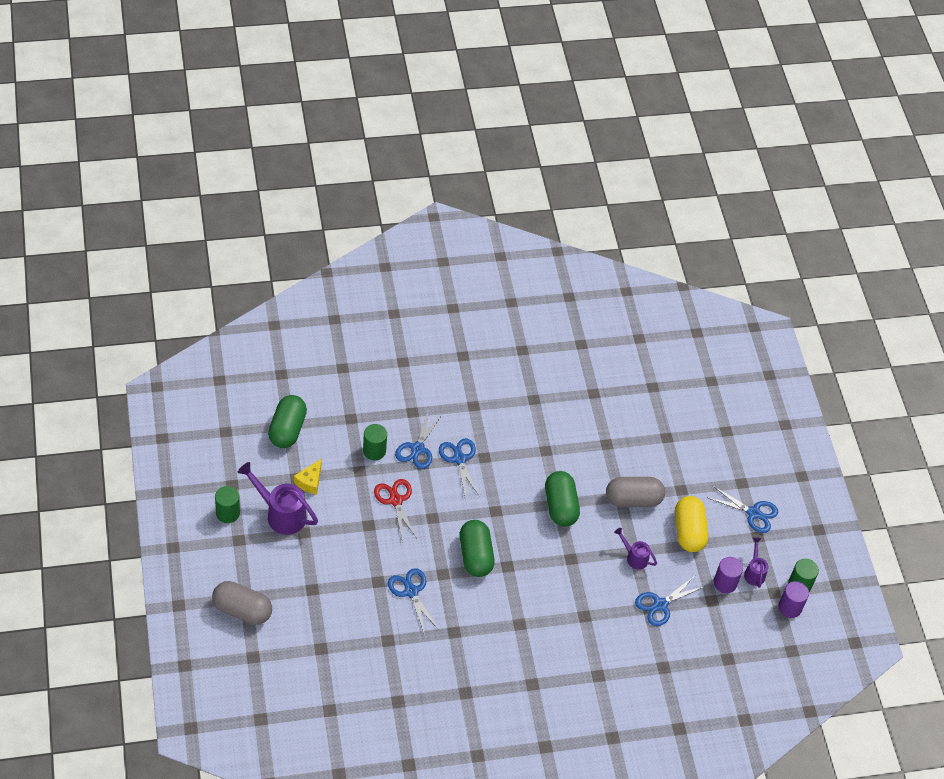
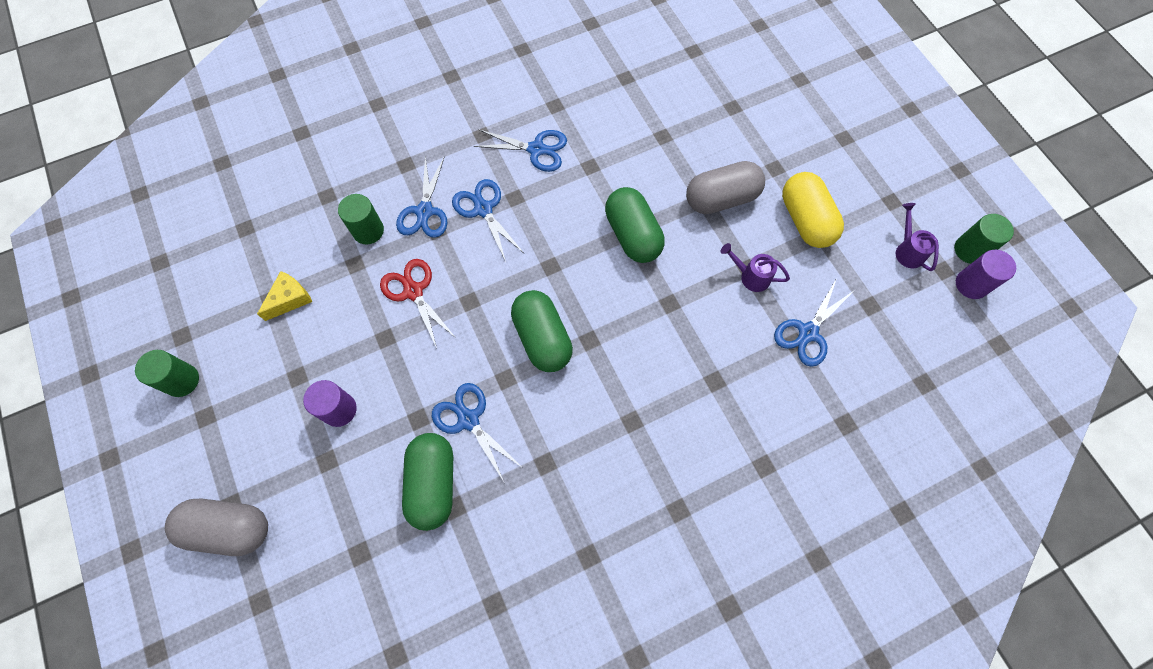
camera: 10 degrees left, 15 degrees up
(281, 514) = (259, 359): purple watering can -> none
(287, 429) = (244, 235): green capsule -> green capsule (433, 483)
(310, 481) = (290, 299): yellow cheese -> yellow cheese turned 150 degrees counterclockwise
(725, 583) = (877, 276): purple cylinder -> purple cylinder (339, 410)
(753, 513) = (874, 172): blue scissors -> blue scissors (536, 149)

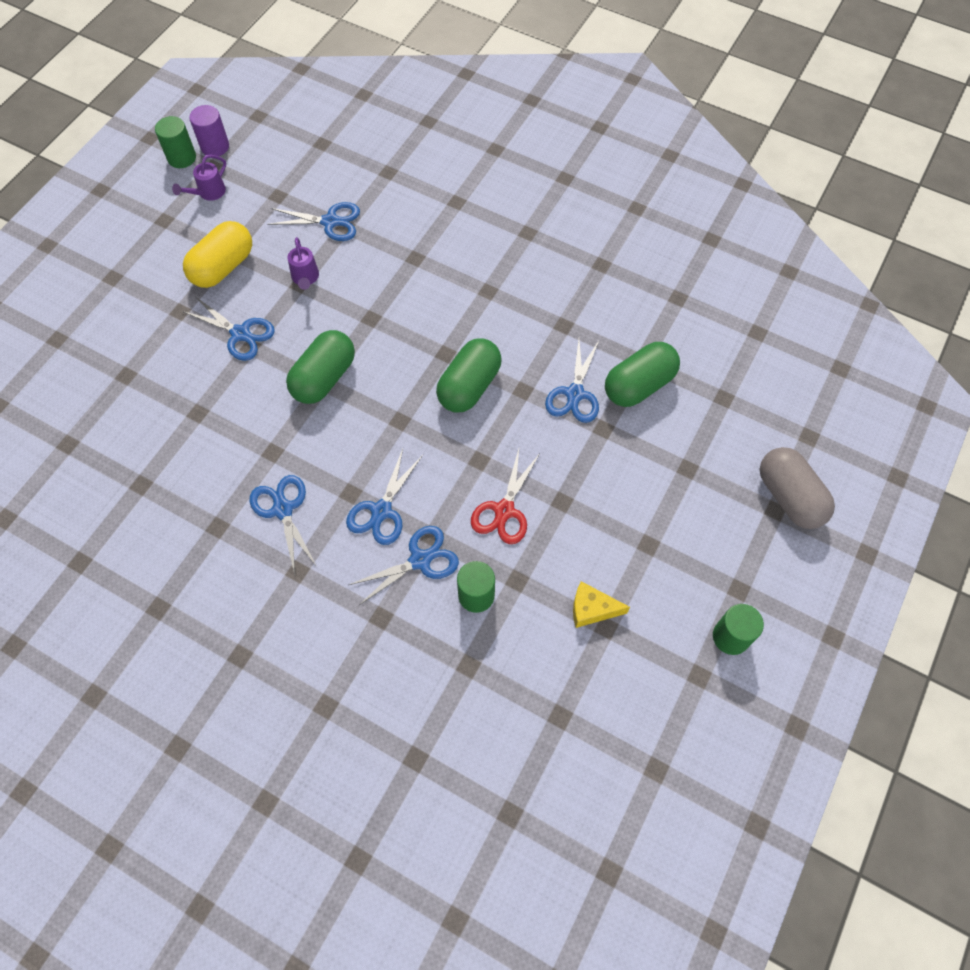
camera: 125 degrees left, 5 degrees down
(339, 410) = (645, 490): purple cylinder -> none
(721, 199) = (240, 334): grey capsule -> blue scissors

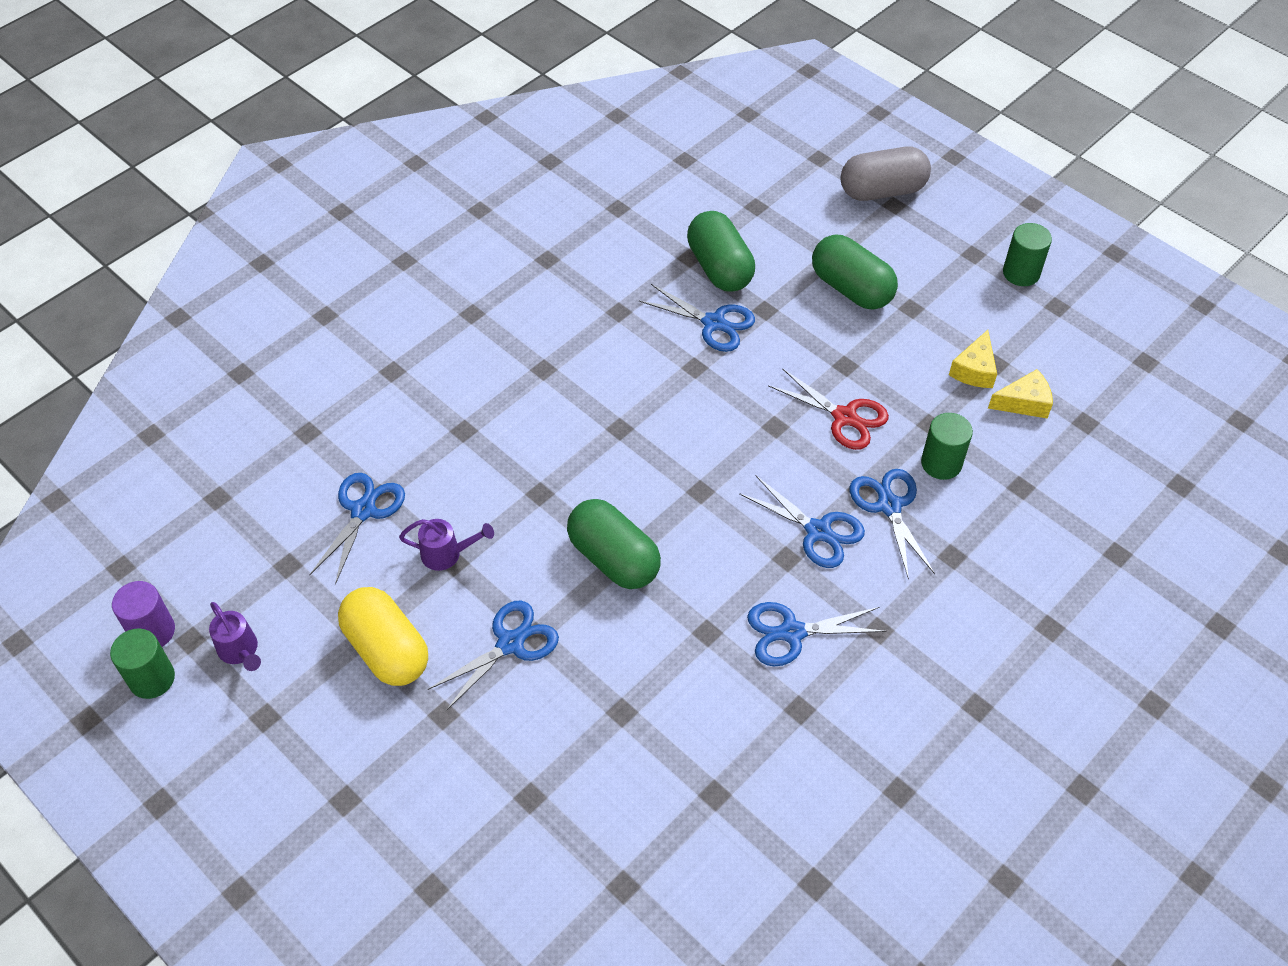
camera: 75 degrees left, 10 degrees down
(469, 386) = (673, 415): green capsule -> green capsule (851, 288)
(566, 658) = (1024, 403): none -> yellow cheese

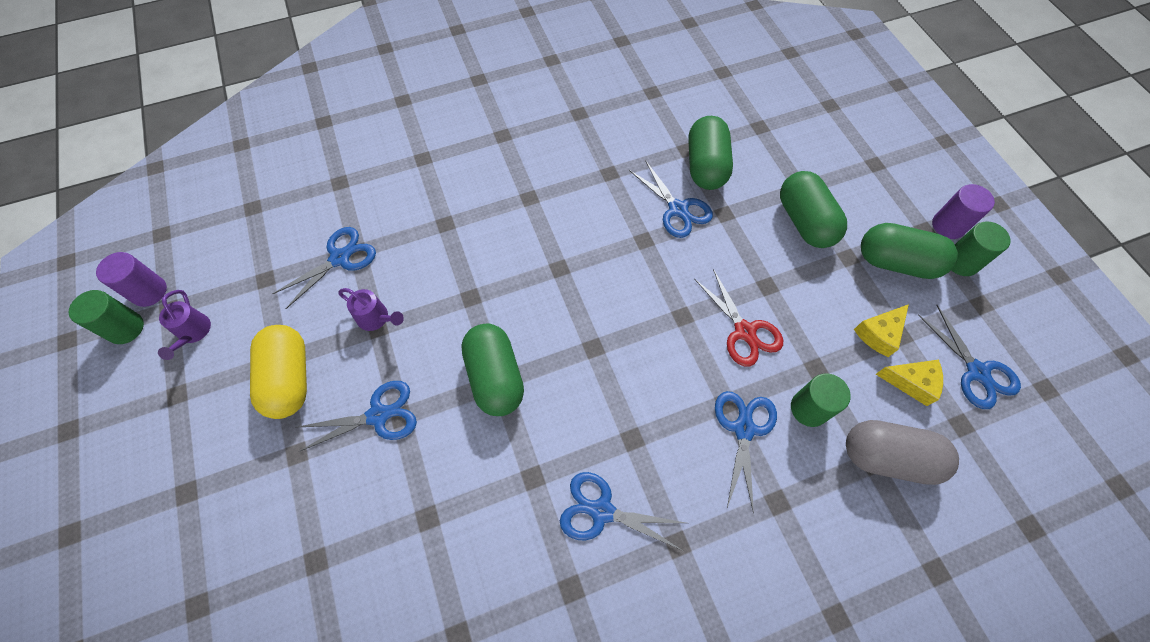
camera: 25 degrees right, 10 degrees up
(818, 531) = (671, 426): blue scissors -> blue scissors (977, 372)
(882, 191) = (870, 149): grey capsule -> grey capsule (888, 457)
(960, 296) = (896, 262): none -> green capsule
(993, 242) = (948, 226): none -> purple cylinder

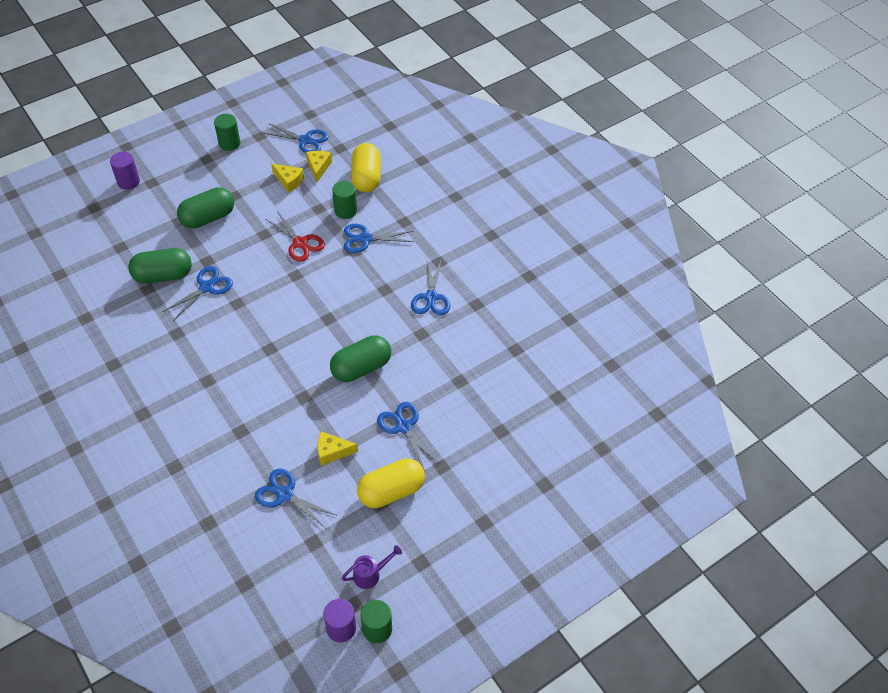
camera: 105 degrees left, 10 degrees down
(376, 318) = (332, 452): purple watering can -> yellow cheese
(744, 331) = (300, 243): red scissors -> red scissors turned 90 degrees clockwise
(888, 457) = (366, 177): grey capsule -> yellow capsule
(896, 262) = (234, 173): green capsule -> none
(948, 226) = (201, 148): purple cylinder -> purple cylinder (128, 182)
(977, 372) = (305, 140): blue scissors -> blue scissors turned 60 degrees clockwise

